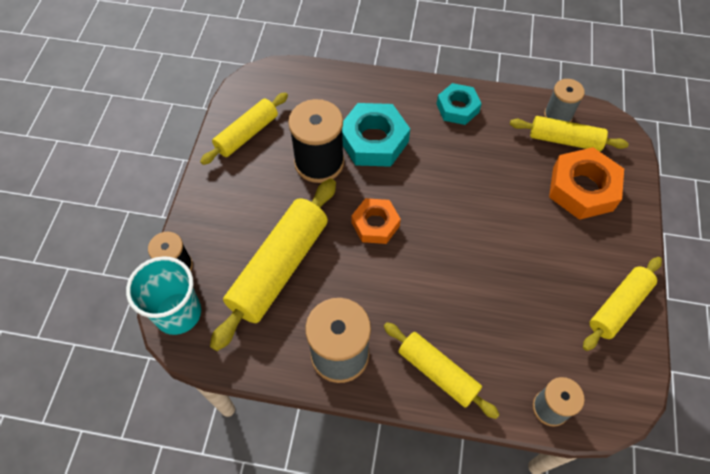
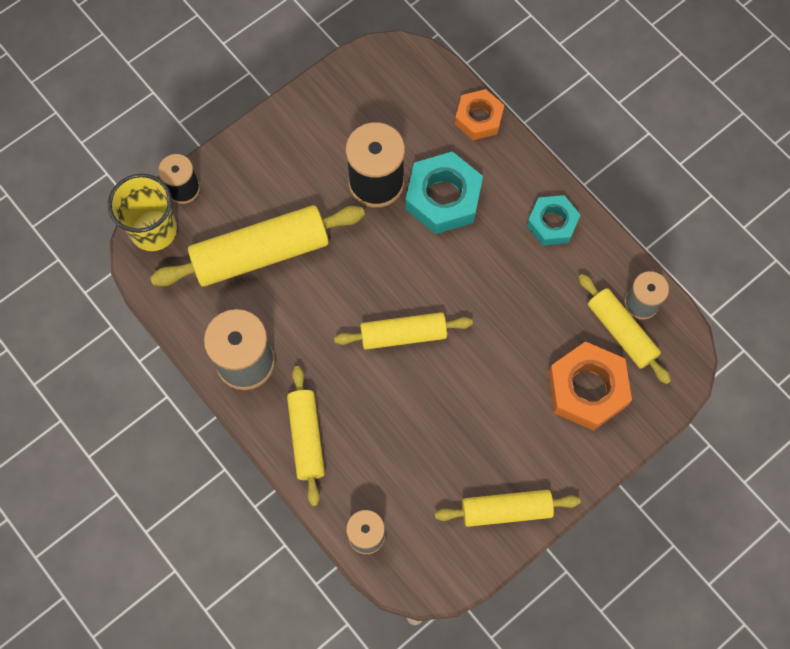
camera: 40 degrees right, 10 degrees up
(178, 313) = (154, 230): turquoise cup -> yellow cup
(247, 134) = (338, 107): yellow rolling pin -> yellow rolling pin (403, 334)
(375, 224) = (372, 277): orange nut -> orange nut (478, 118)

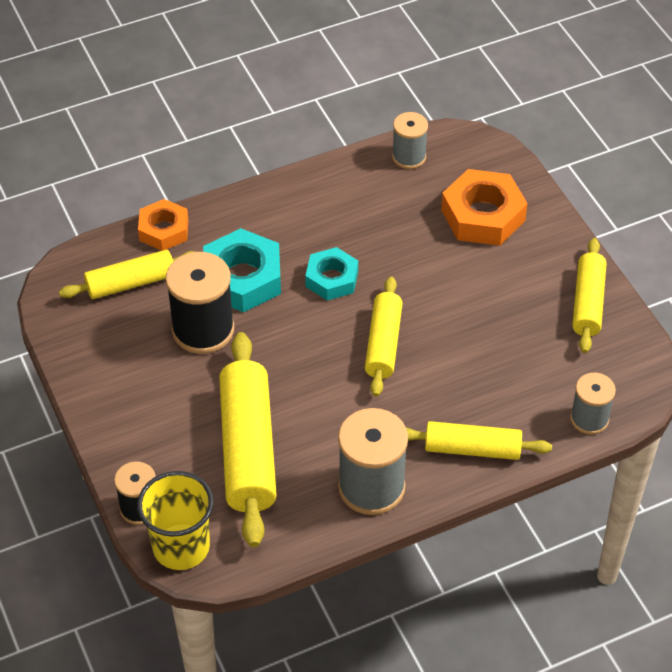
camera: 75 degrees left, 20 degrees down
(552, 223) = (303, 201): turquoise nut -> turquoise nut (332, 279)
(621, 332) = (433, 178): yellow rolling pin -> yellow rolling pin (131, 283)

